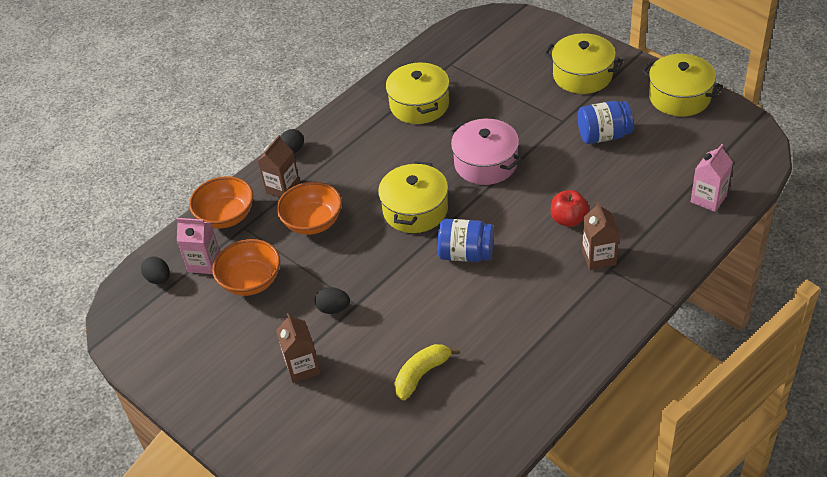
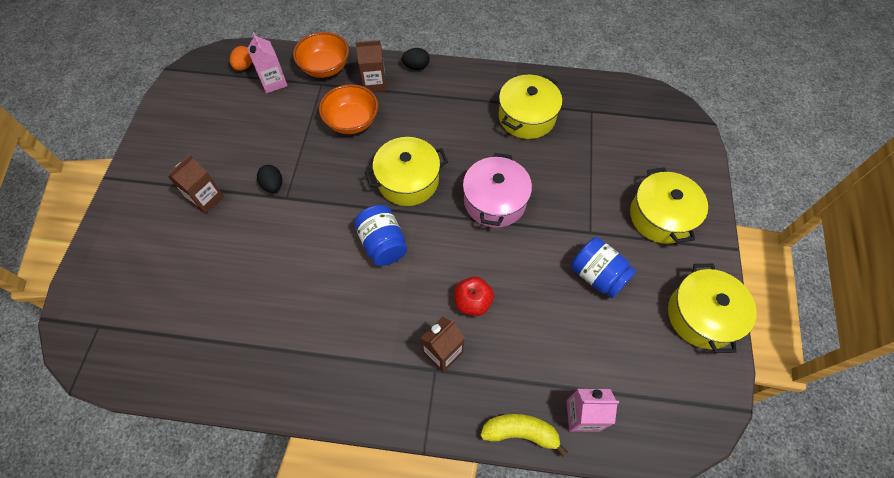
camera: 50 degrees right, 15 degrees up
(159, 279) = (244, 66): black egg -> orange egg
(251, 281) = (271, 119): orange bowl -> none
(421, 375) = (237, 284): yellow banana -> yellow banana (520, 432)

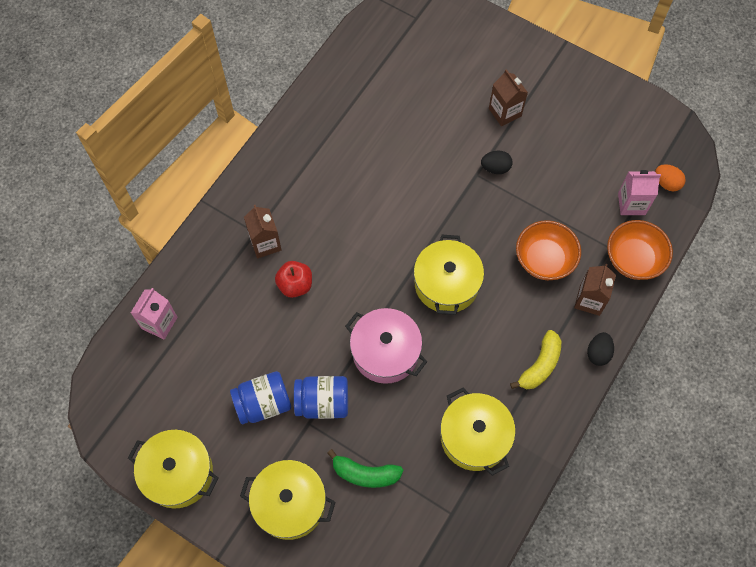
camera: 115 degrees right, 5 degrees up
(383, 244) = (388, 236): blue jar -> blue jar (322, 402)
(520, 432) = (174, 271): yellow banana -> yellow banana (540, 365)
(601, 175) = (365, 474): none -> green banana

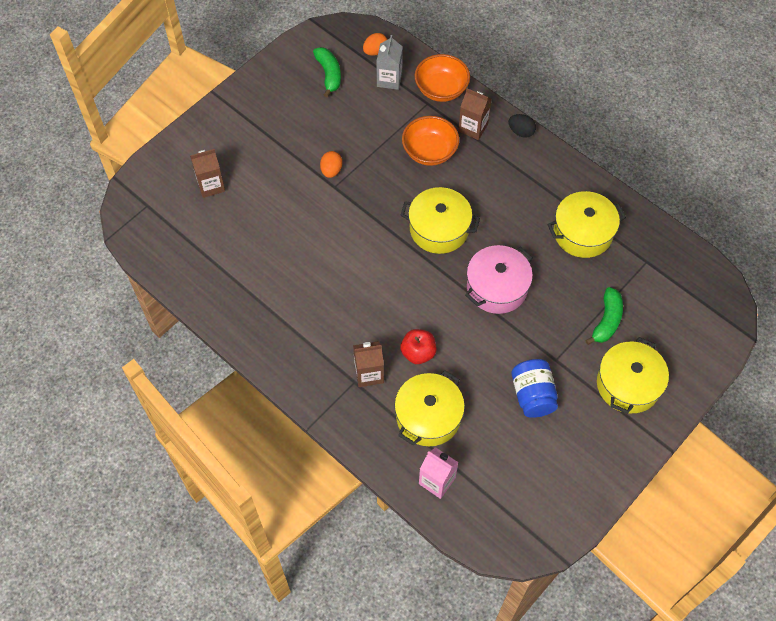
camera: 80 degrees left, 5 degrees down
(178, 473) = (591, 477): yellow pot -> yellow pot (428, 416)
(322, 402) = (538, 345): blue jar -> none
(495, 168) = (331, 170): black egg -> orange egg
(505, 112) = (275, 152): brown carton -> brown carton (211, 185)
(540, 365) = (526, 174): yellow banana -> none
(620, 143) = (329, 74): none -> green banana
(631, 204) = (389, 79): pink carton -> grey carton

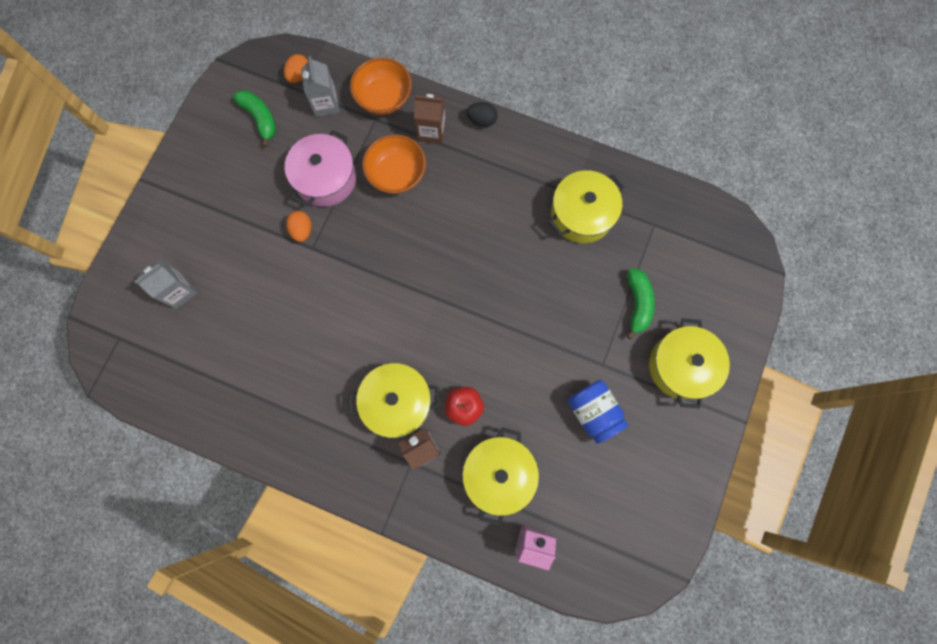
camera: 20 degrees left, 15 degrees up
(211, 185) = (180, 291): brown carton -> grey carton
(439, 229) = (437, 259): yellow pot -> yellow pot (397, 402)
(497, 287) = (517, 305): pink pot -> pink pot (325, 178)

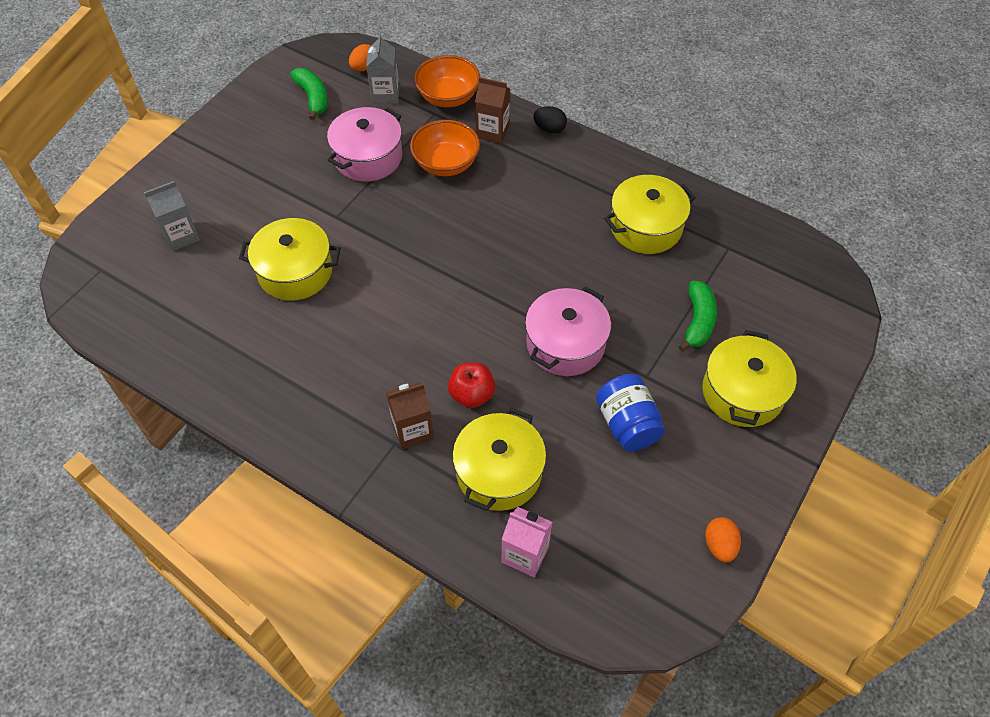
camera: 10 degrees right, 20 degrees down
(302, 230) = (330, 199): orange egg -> orange egg (719, 545)
(397, 402) = (394, 378): yellow pot -> yellow pot (295, 271)
(532, 345) = (565, 344): none -> pink pot

